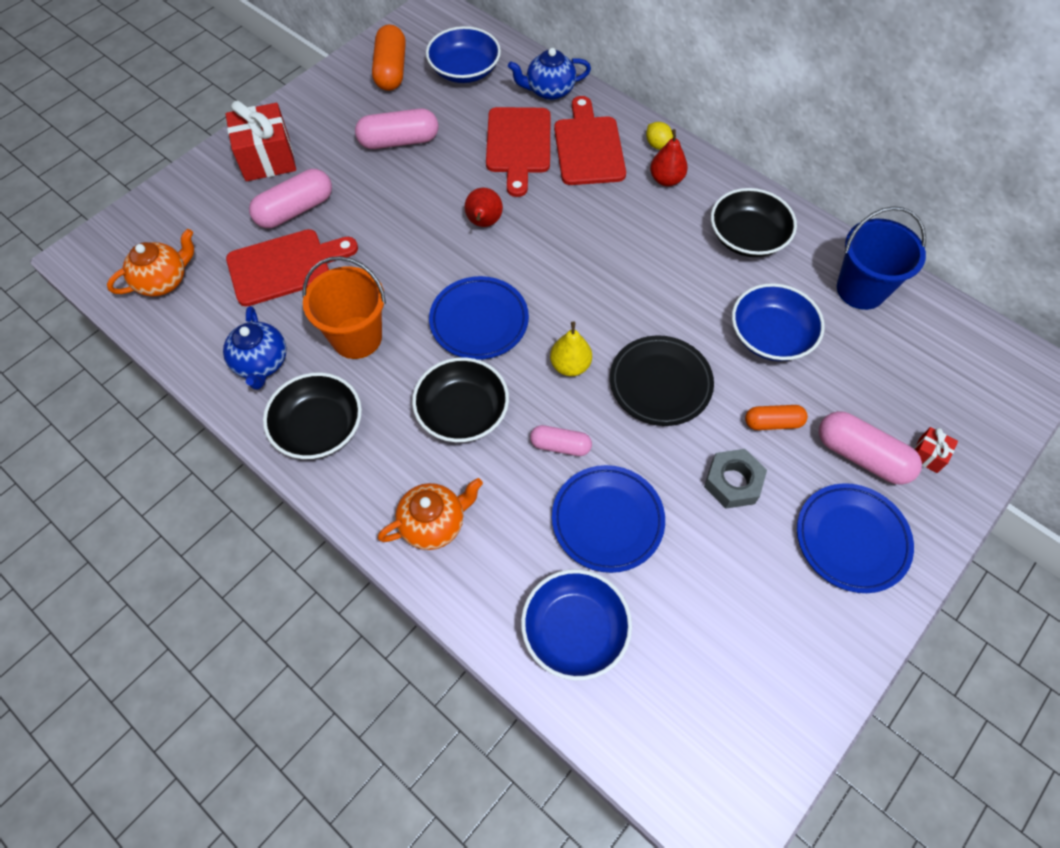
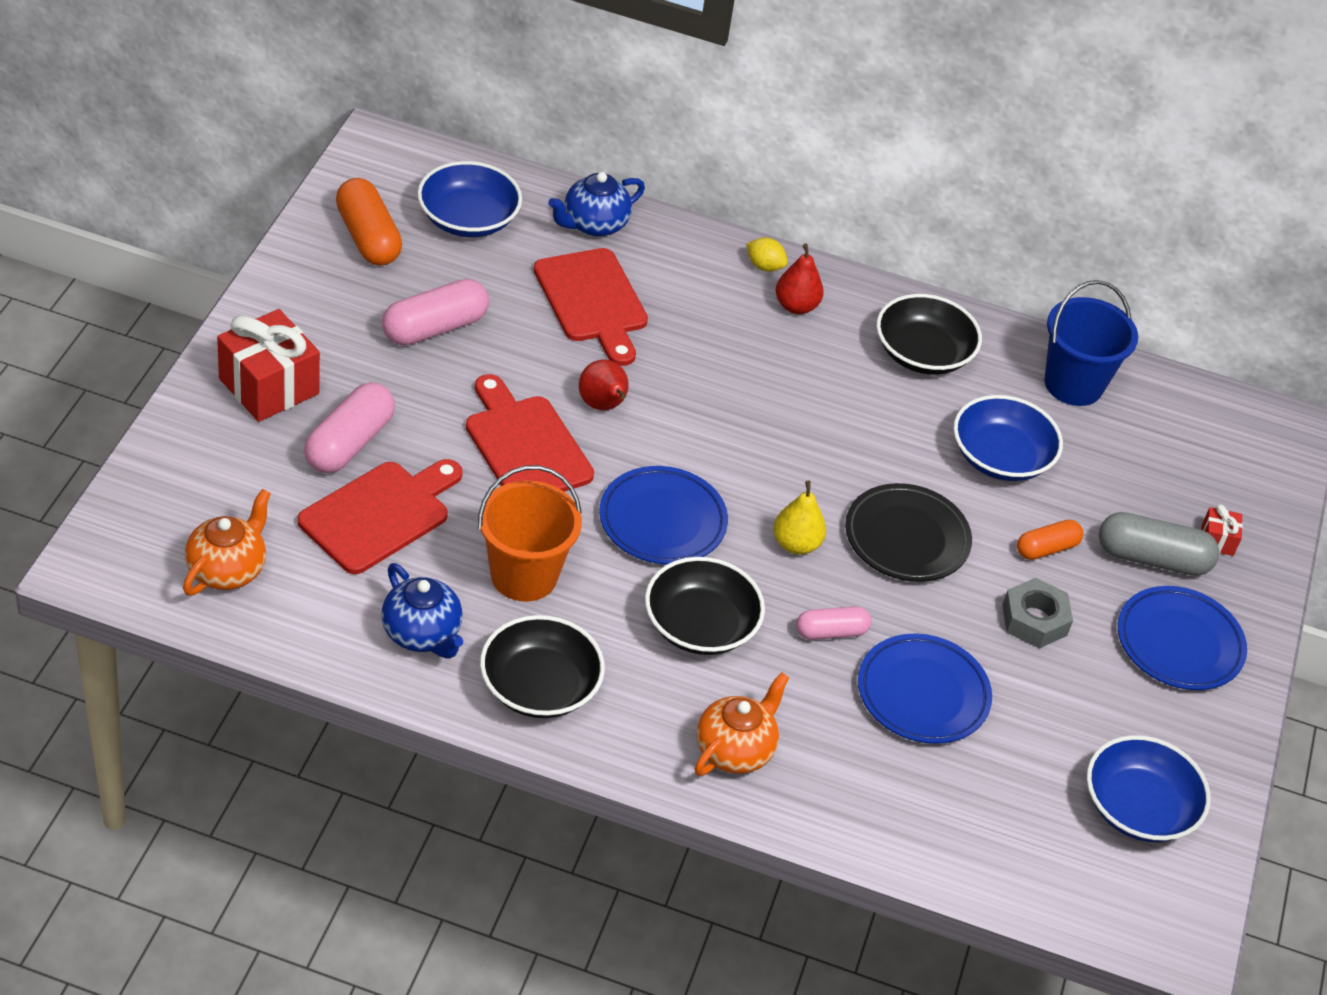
camera: 30 degrees left, 15 degrees down
(574, 630) = (945, 810): blue bowl -> blue bowl (1138, 808)
(588, 147) = (681, 286): red cutting board -> red cutting board (525, 445)
(861, 456) = (1152, 558): pink capsule -> grey capsule

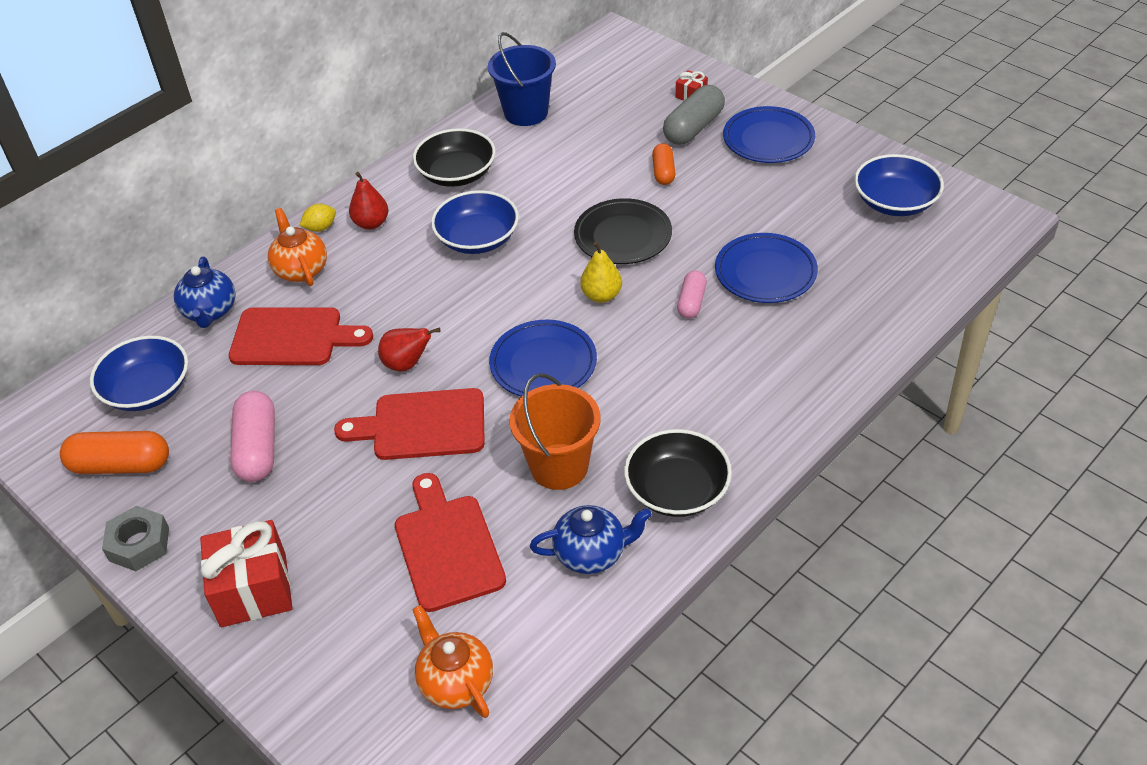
camera: 55 degrees left, 0 degrees up
(349, 443) = (355, 547): pink capsule -> none
(700, 625) = (656, 373): black bowl -> none
(735, 750) = (780, 389): orange teapot -> orange teapot (301, 270)
(1000, 457) = (573, 167): blue bowl -> blue bowl (477, 238)
(1034, 620) = (722, 198): grey nut -> grey nut (139, 544)

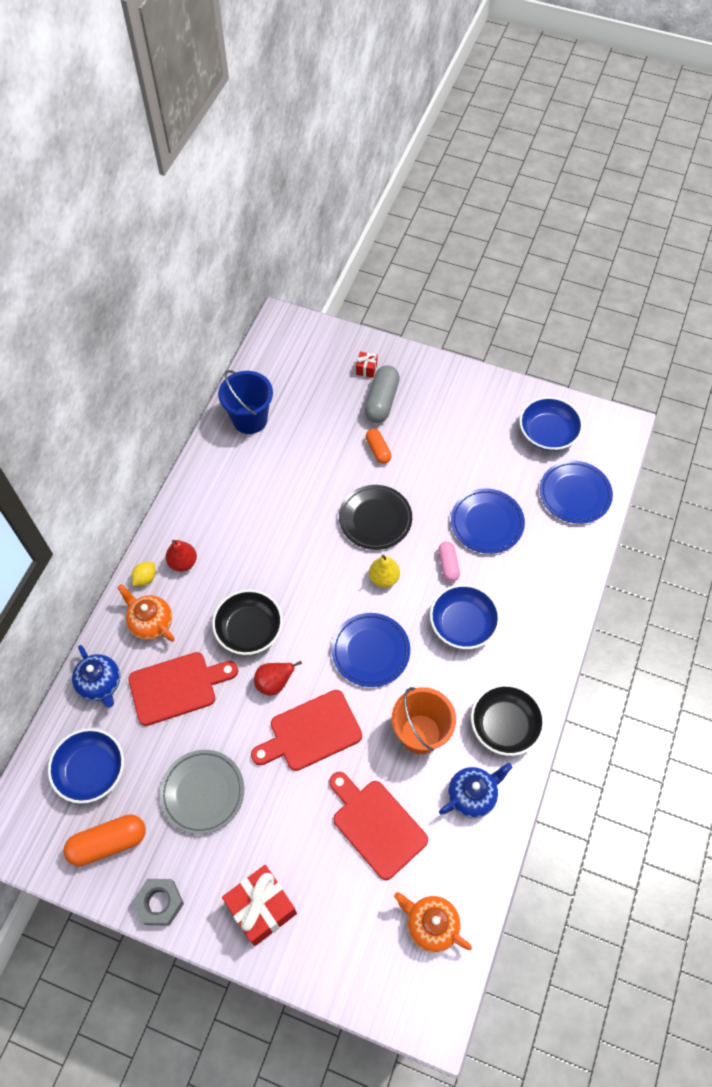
camera: 25 degrees left, 15 degrees up
(257, 448) = (203, 792): pink capsule -> grey plate
(457, 173) = (225, 495): black bowl -> black bowl (249, 629)
(477, 238) = (271, 553): blue bowl -> blue bowl (463, 624)
(768, 140) = (439, 398): blue plate -> blue plate (574, 494)

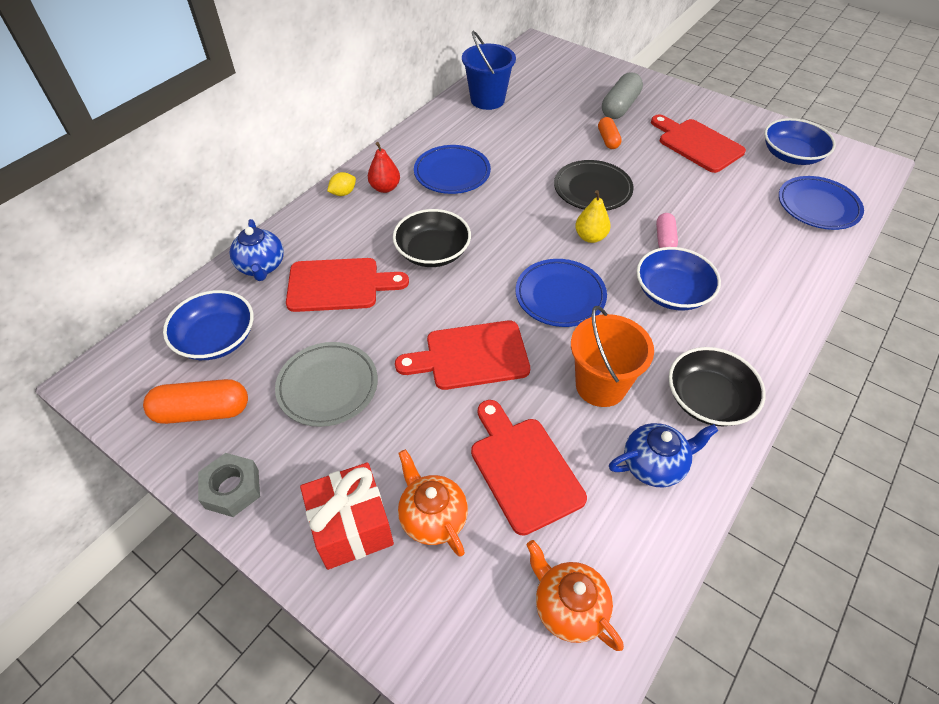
camera: 15 degrees right, 10 degrees down
(151, 623) = (334, 228): orange teapot -> orange teapot (432, 517)
(274, 683) = (444, 303): red pear -> none
(366, 369) = (610, 84): red gift -> none
(461, 437) = (697, 144): none -> red cutting board
(487, 523) = (714, 213): blue plate -> blue plate (452, 173)

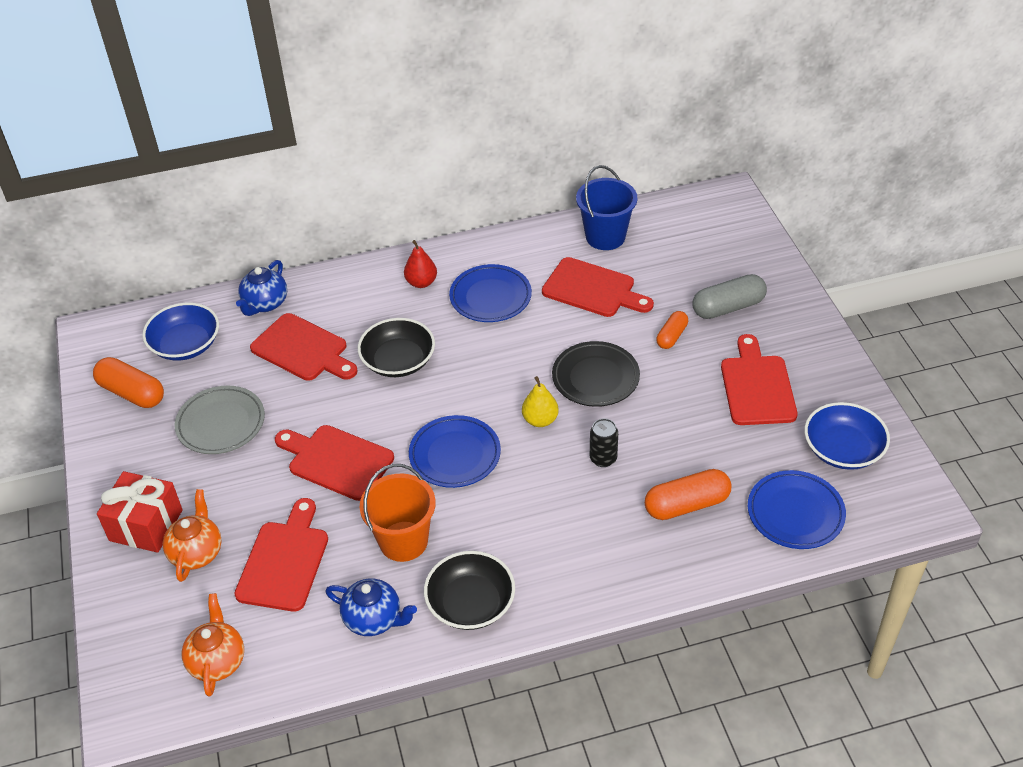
camera: 40 degrees right, 5 degrees down
(232, 489) = (104, 456): grey nut -> none
(343, 193) = (384, 270): yellow lemon -> none
(520, 135) = (593, 289): none -> red cutting board
(664, 239) = (603, 458): pink capsule -> black can
(672, 292) = (550, 507): blue bowl -> none
(753, 238) = (686, 505): none -> orange capsule

